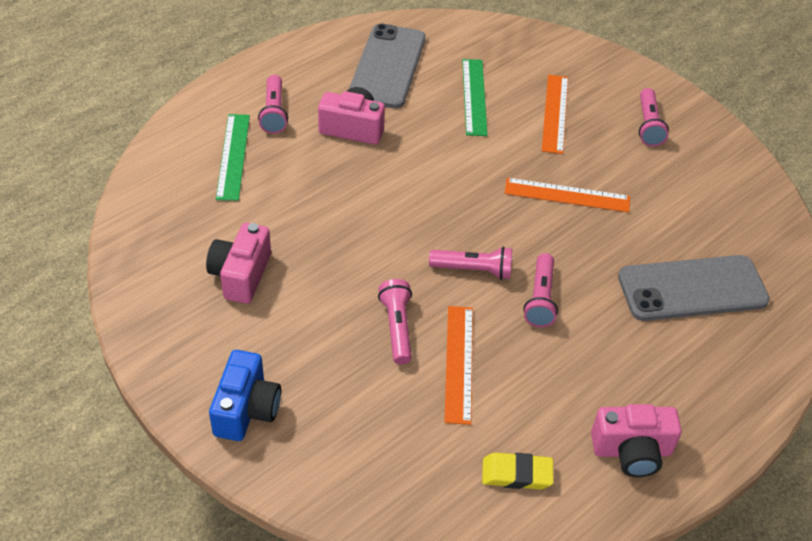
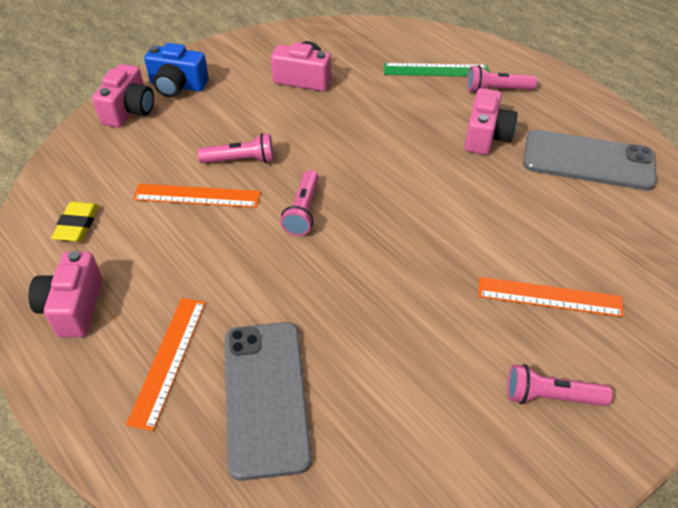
camera: 95 degrees right, 0 degrees up
(300, 458) = (129, 111): none -> pink camera
(474, 97) = (559, 226): green ruler -> none
(540, 299) = (263, 257): pink flashlight -> none
(567, 195) = (410, 294): orange ruler -> orange ruler (168, 360)

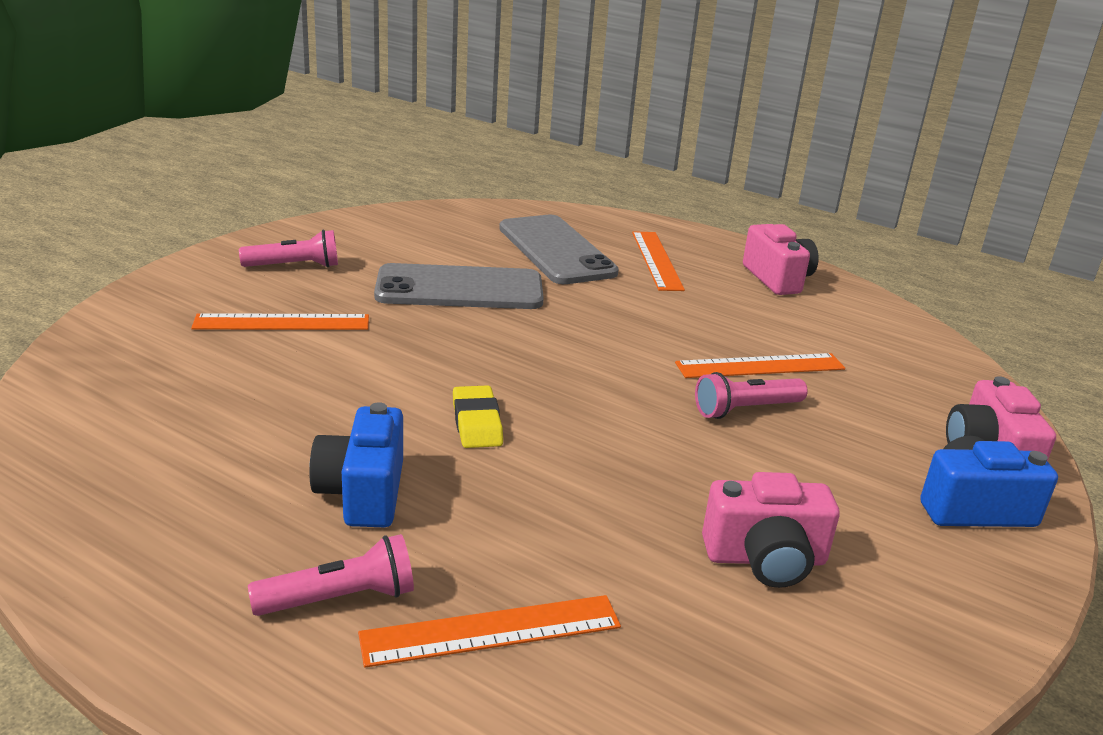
camera: 160 degrees right, 20 degrees down
(77, 225) = (860, 329): yellow eraser -> yellow eraser (477, 423)
(303, 211) = (613, 365): pink flashlight -> none
(436, 70) = (491, 630): green ruler -> orange ruler
(486, 136) = (363, 493): pink camera -> blue camera
(588, 160) = (172, 475): grey phone -> grey phone (459, 289)

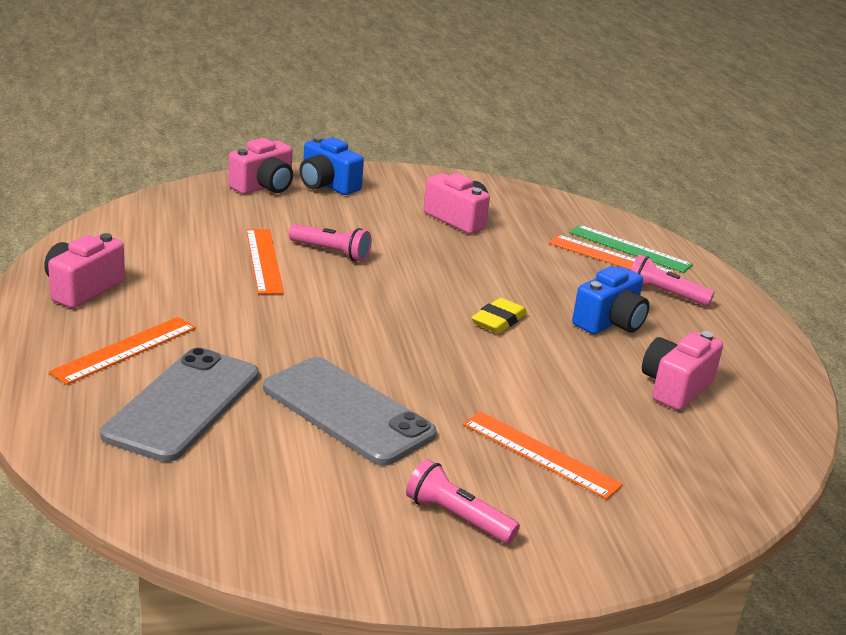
camera: 135 degrees left, 0 degrees up
(208, 443) = (675, 387): none -> pink camera
(493, 683) = (629, 248): none -> green ruler
(760, 366) = (264, 260): orange ruler -> orange ruler turned 45 degrees clockwise

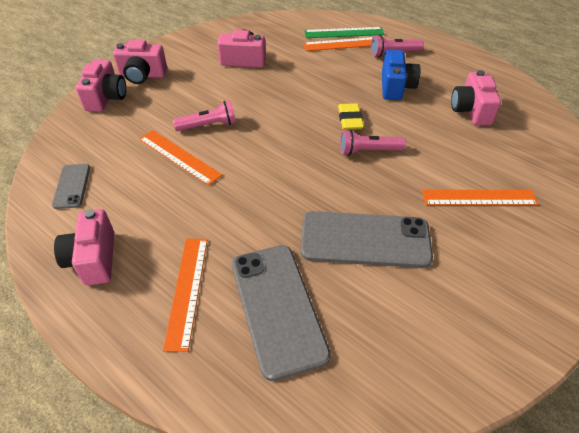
camera: 35 degrees left, 20 degrees up
(137, 234) = (72, 186): none -> grey phone
(327, 185) = (142, 75): blue camera -> pink camera
(457, 517) = (503, 273): pink flashlight -> pink flashlight (368, 151)

